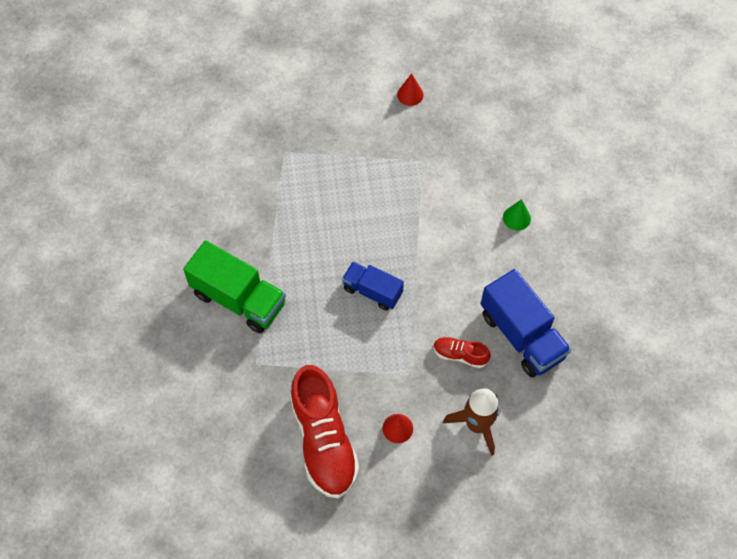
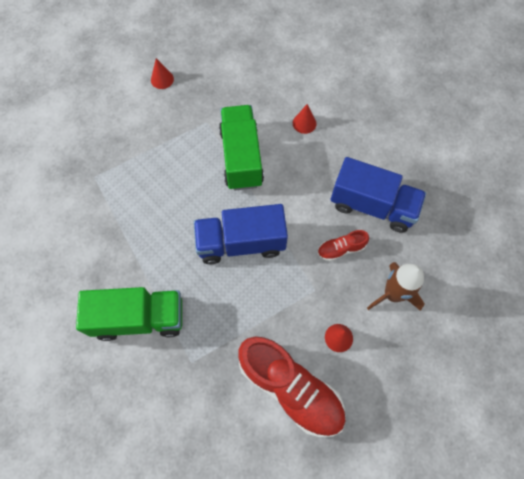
camera: 35 degrees left, 5 degrees up
(372, 291) = (241, 243): blue truck -> blue truck, size x1.63
(430, 214) = (241, 157): none -> green truck
(516, 218) = (304, 123): green cone -> red cone

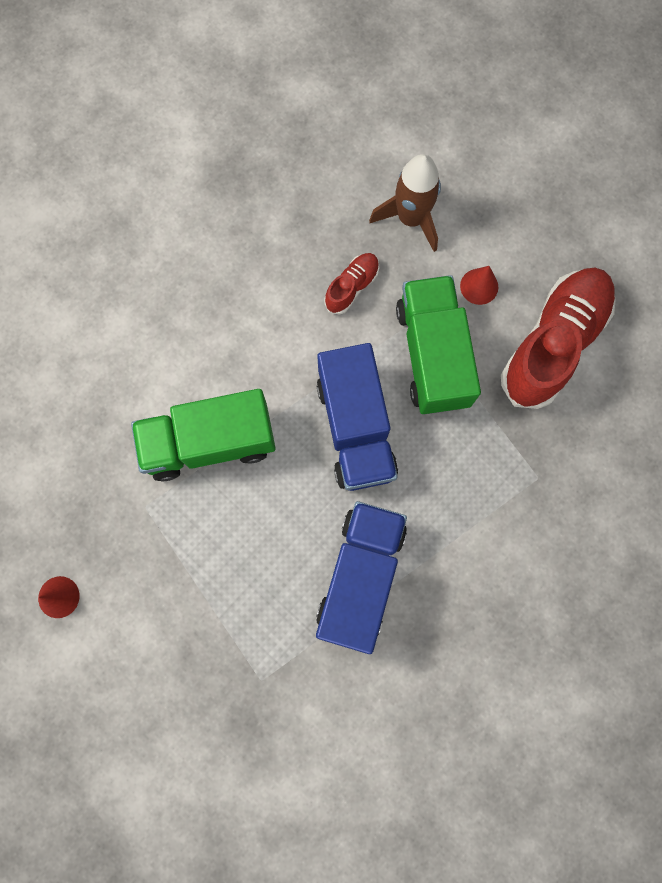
camera: 95 degrees left, 10 degrees up
(139, 318) = (486, 561): green truck -> green truck (433, 355)
(304, 123) = (140, 349): red cone -> none
(341, 249) = (352, 287): red shoe -> red shoe turned 120 degrees counterclockwise
(372, 206) = (280, 245): blue truck -> blue truck (360, 577)

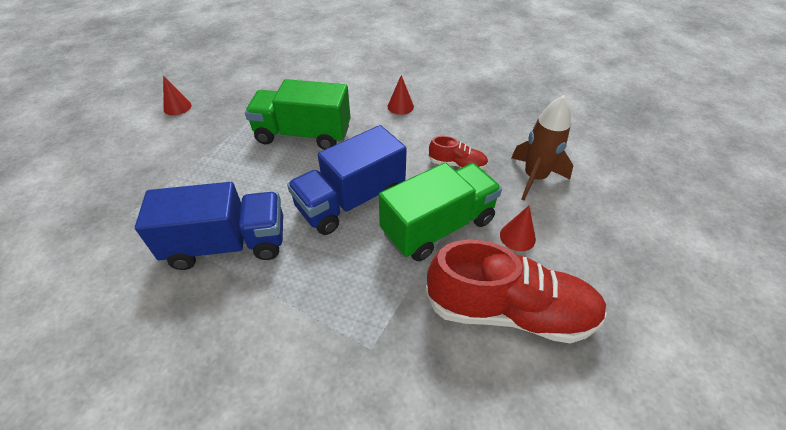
camera: 65 degrees right, 30 degrees down
(209, 442) = (303, 135): green truck -> green truck turned 45 degrees counterclockwise
(210, 298) = (400, 106): none -> red cone

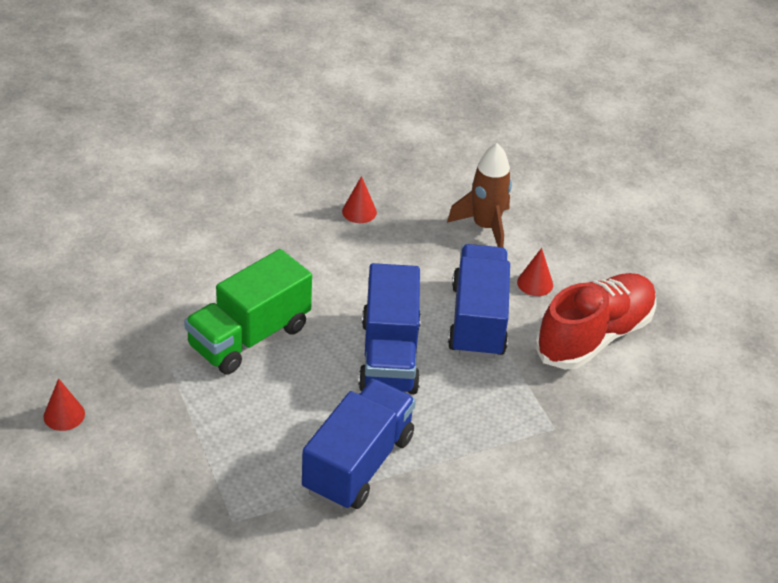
camera: 55 degrees left, 5 degrees down
(400, 106) = (286, 241): red cone -> red cone (359, 211)
(438, 227) = (478, 320): green truck -> blue truck
(457, 164) = (417, 260): red shoe -> none

